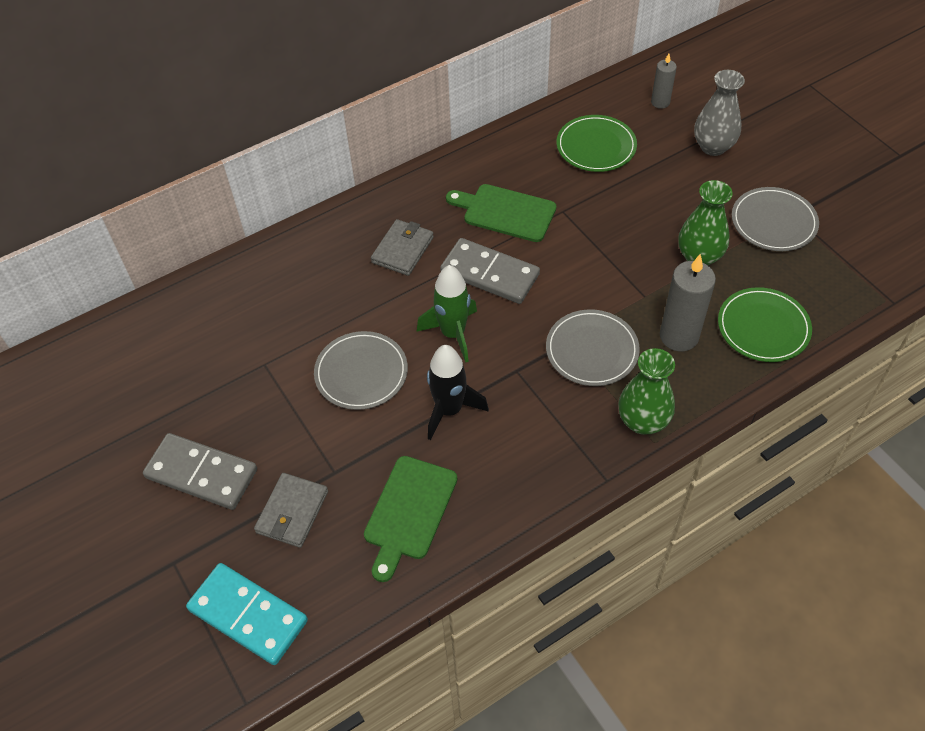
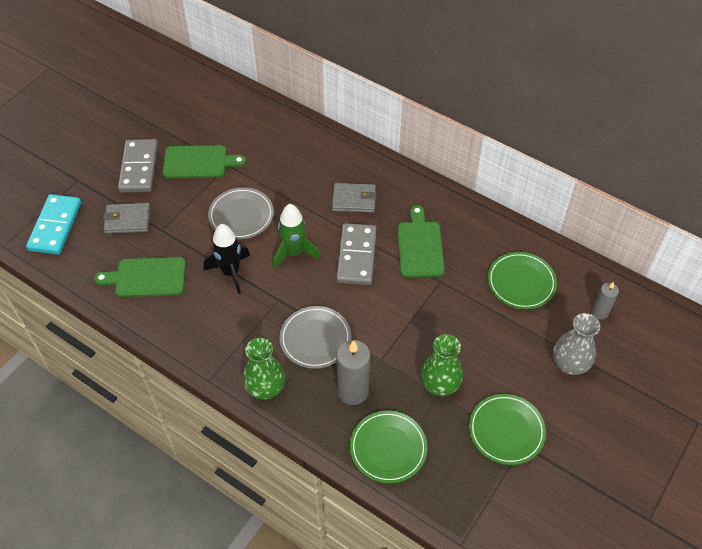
camera: 65 degrees right, 0 degrees up
(238, 396) = (198, 162): none -> green cutting board
(773, 222) = (506, 430): grey plate -> green plate

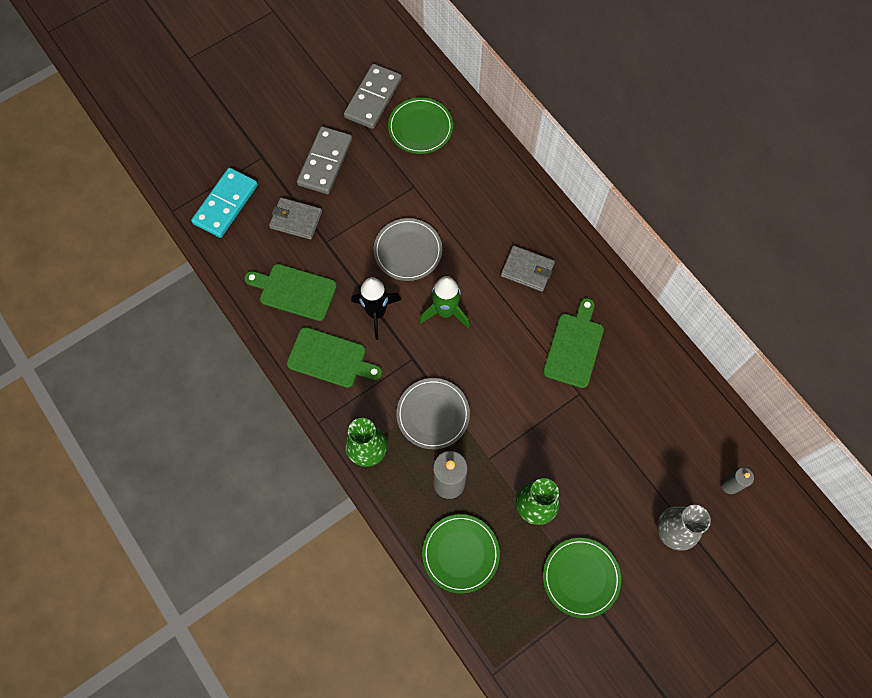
camera: 20 degrees right, 15 degrees up
(198, 162) = (386, 174): green cutting board -> green cutting board (330, 358)
(356, 256) = (506, 336): grey domino -> grey domino (373, 98)
(521, 282) = (662, 423): green plate -> green plate (420, 127)

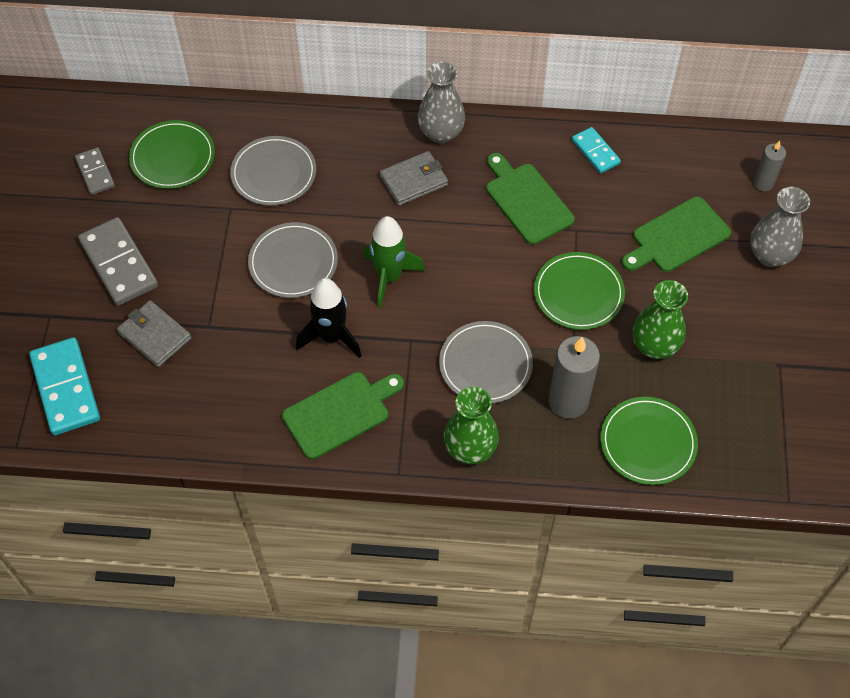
camera: 50 degrees left, 10 degrees down
(294, 291) = (233, 393): green cutting board -> green cutting board (677, 237)
(296, 220) = (155, 335): grey wallet -> grey wallet turned 75 degrees clockwise
(373, 98) = (95, 173): grey domino -> grey domino, size x0.58
(459, 189) = (274, 173): none -> grey plate
(578, 257) = (441, 133): none -> grey vase
(581, 577) = (754, 359): green plate -> green plate (578, 293)
(652, 359) = (595, 152): none -> turquoise domino

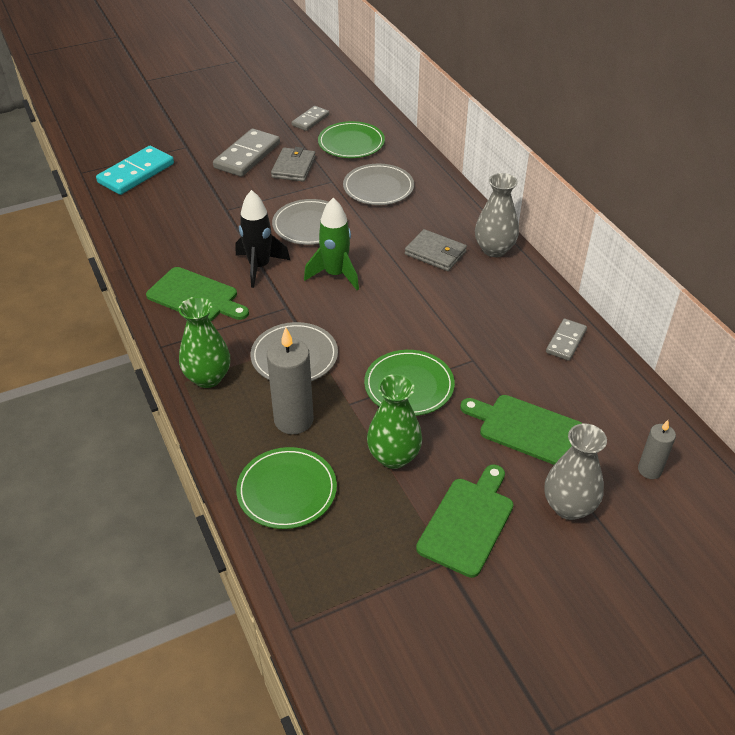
camera: 60 degrees right, 15 degrees down
(155, 335) = (202, 191): grey wallet -> grey wallet (293, 167)
(526, 201) = (475, 319): green cutting board -> green cutting board (467, 522)
(595, 152) = (566, 341): turquoise domino -> grey domino

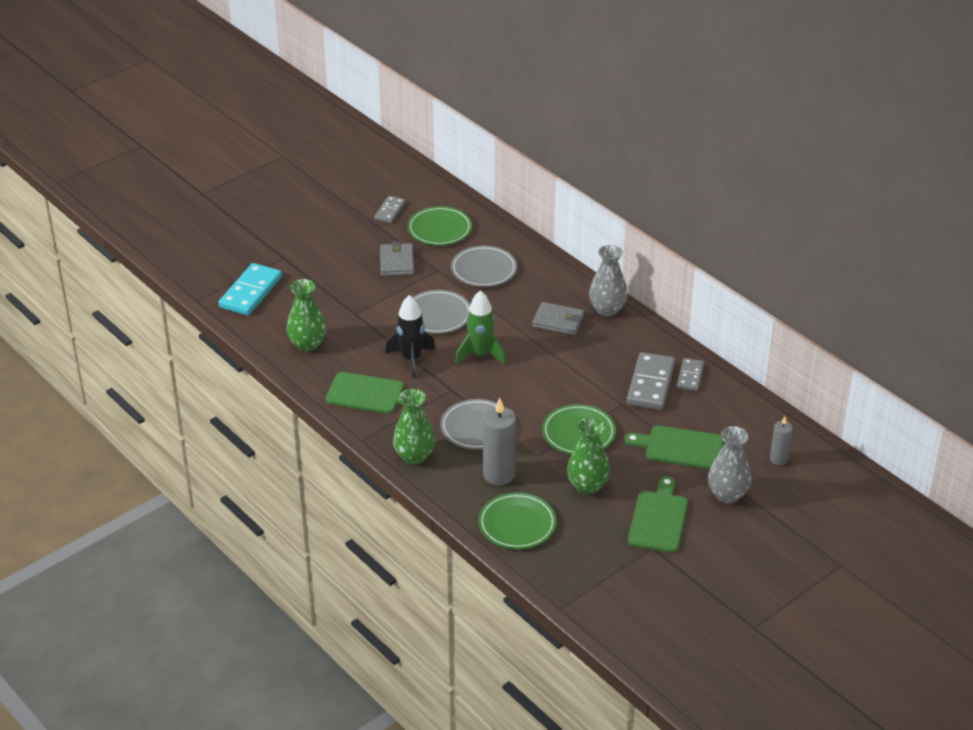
camera: 15 degrees left, 5 degrees down
(161, 233) = (307, 344): none -> green vase
(247, 156) = (347, 258): grey domino -> grey domino (651, 384)

